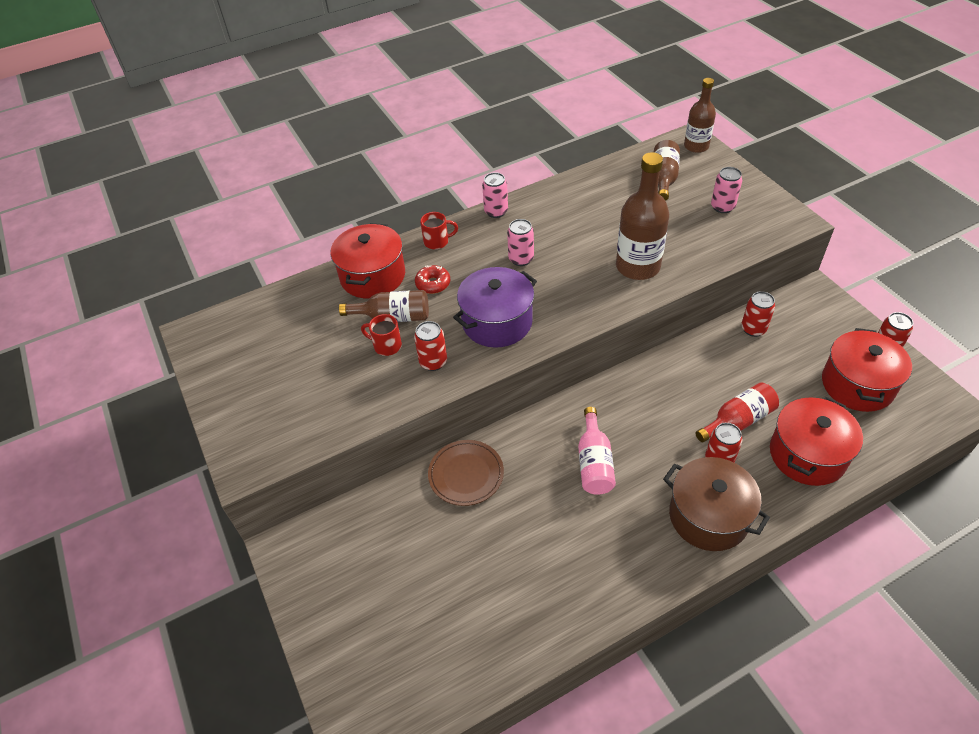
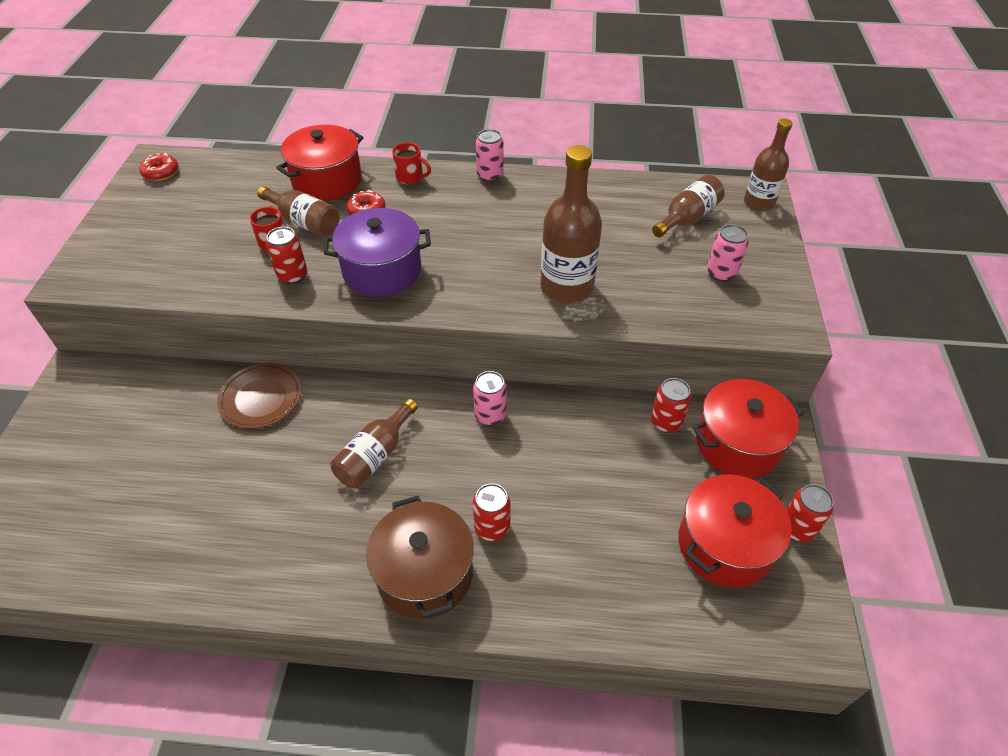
camera: 30 degrees right, 0 degrees up
(215, 339) = (161, 173): none -> red donut
(521, 259) = (465, 227): pink can -> pink can (490, 415)
(594, 463) = (375, 456): pink bottle -> brown bottle
(738, 420) = (552, 501): red bottle -> none
(807, 454) = (589, 580): red pot -> red pot (738, 444)

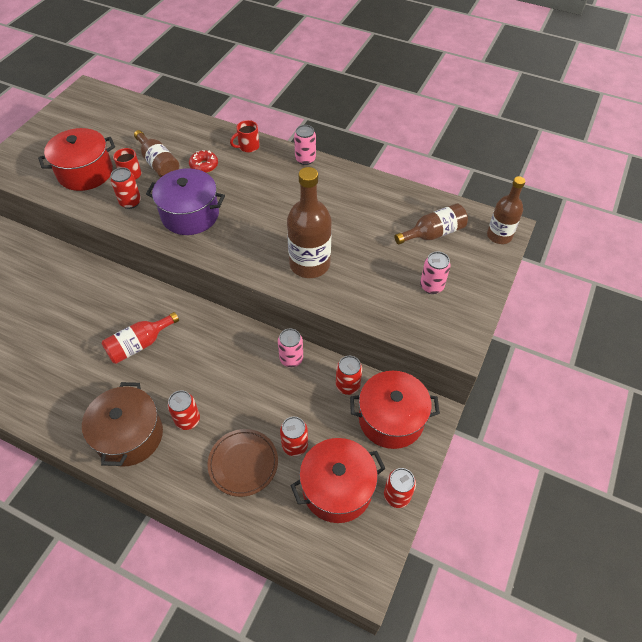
camera: 20 degrees right, 5 degrees up
(161, 173) = (86, 101): red donut -> none
(261, 398) = (88, 281): brown plate -> brown plate (243, 463)
(327, 181) = (190, 135): red pot -> red pot (85, 172)
(375, 456) = (139, 344): brown bottle -> red bottle
(410, 177) = (248, 146): red mug -> red mug turned 105 degrees clockwise
(490, 415) = (228, 340): pink can -> pink can (291, 359)
(644, 512) = (295, 445): none -> red can

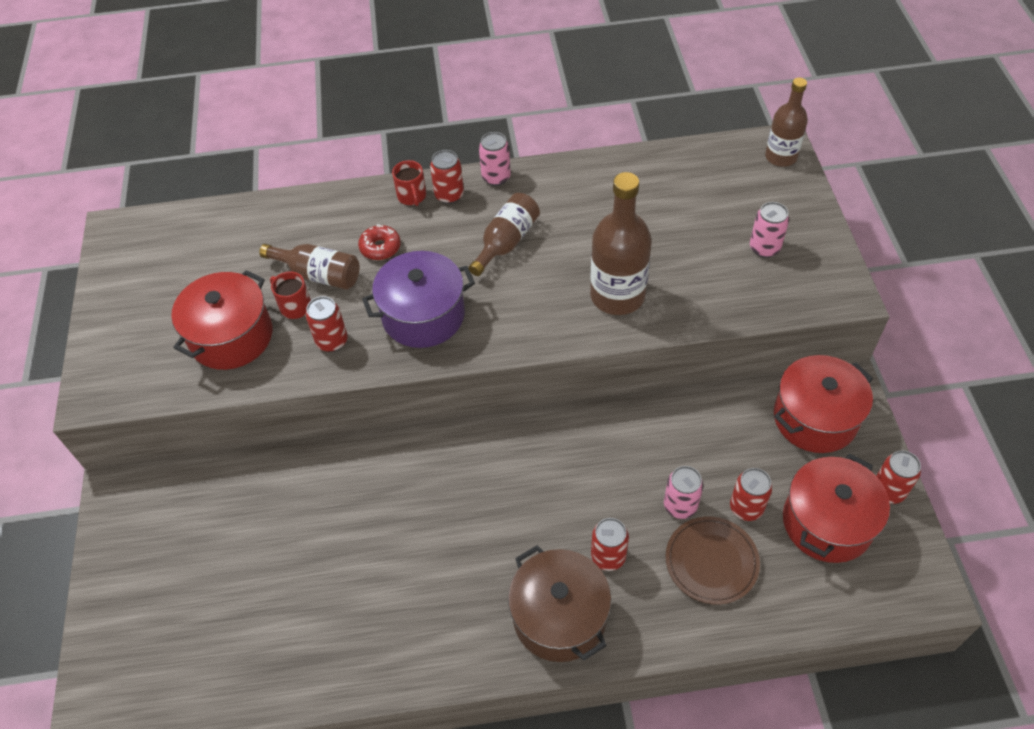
camera: 30 degrees left, 0 degrees up
(139, 344) = (470, 510): red bottle -> none
(248, 146) = (412, 196): red mug -> red mug turned 45 degrees counterclockwise
(291, 359) = (657, 419): pink can -> pink can (680, 505)
(347, 385) = (741, 411): red can -> red can (449, 195)
(433, 233) = (714, 190): brown bottle -> brown bottle (506, 242)

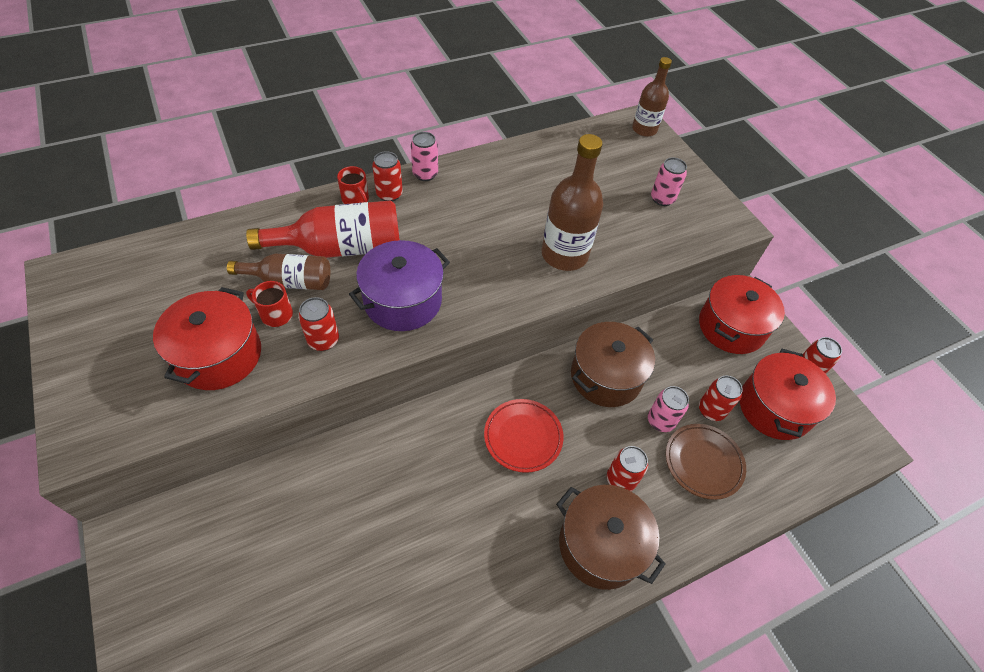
camera: 25 degrees left, 0 degrees up
(380, 247) = (341, 248): red donut -> red bottle
(506, 242) = (454, 226): brown bottle -> none
(518, 487) = (523, 437): none -> red plate
(636, 443) = (606, 376): none -> brown pot

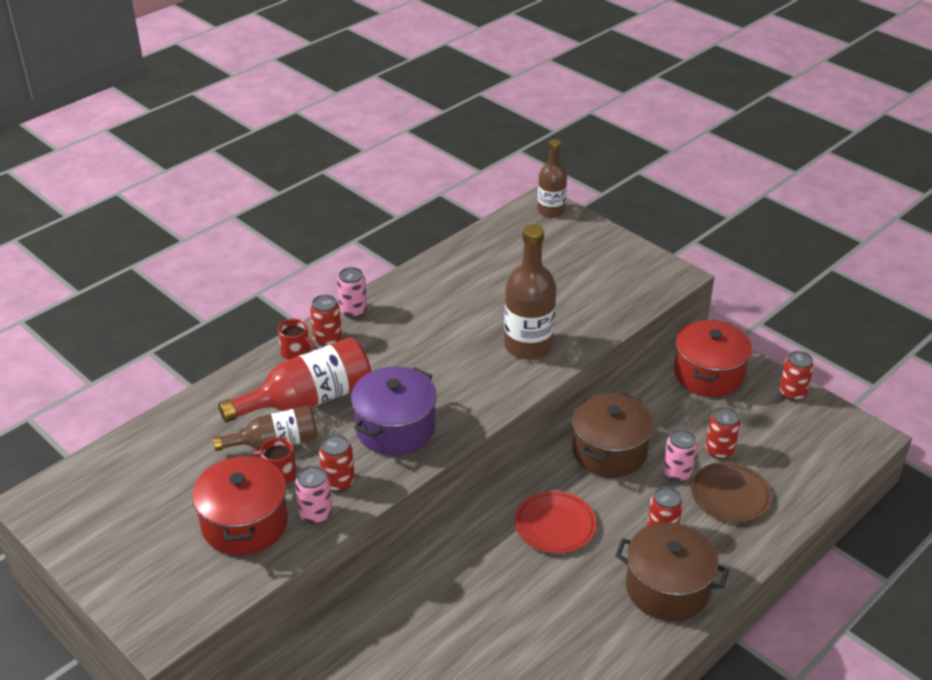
camera: 15 degrees left, 15 degrees down
(662, 199) = (597, 271): pink can -> pink can (316, 514)
(774, 407) = (775, 431): red pot -> none

